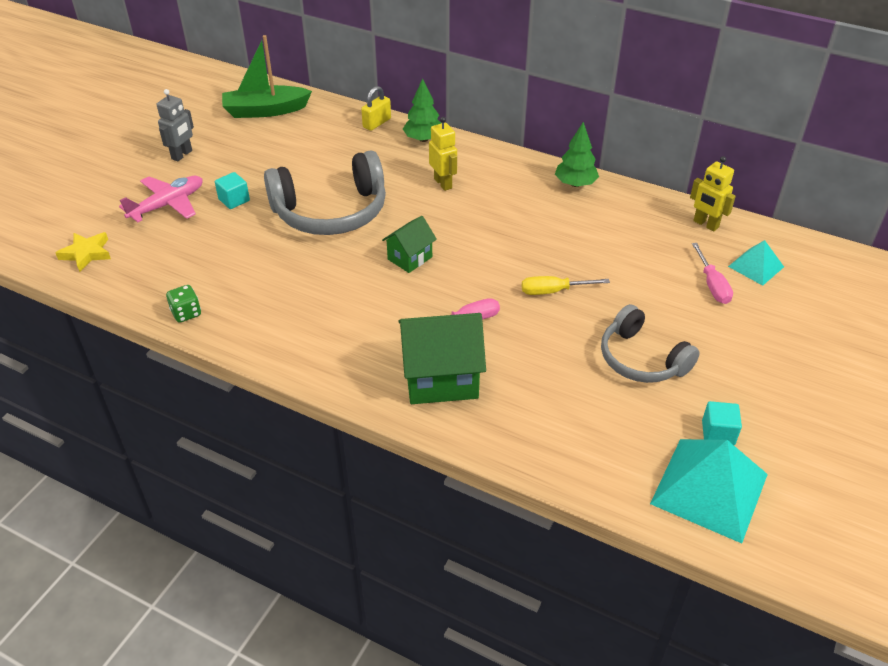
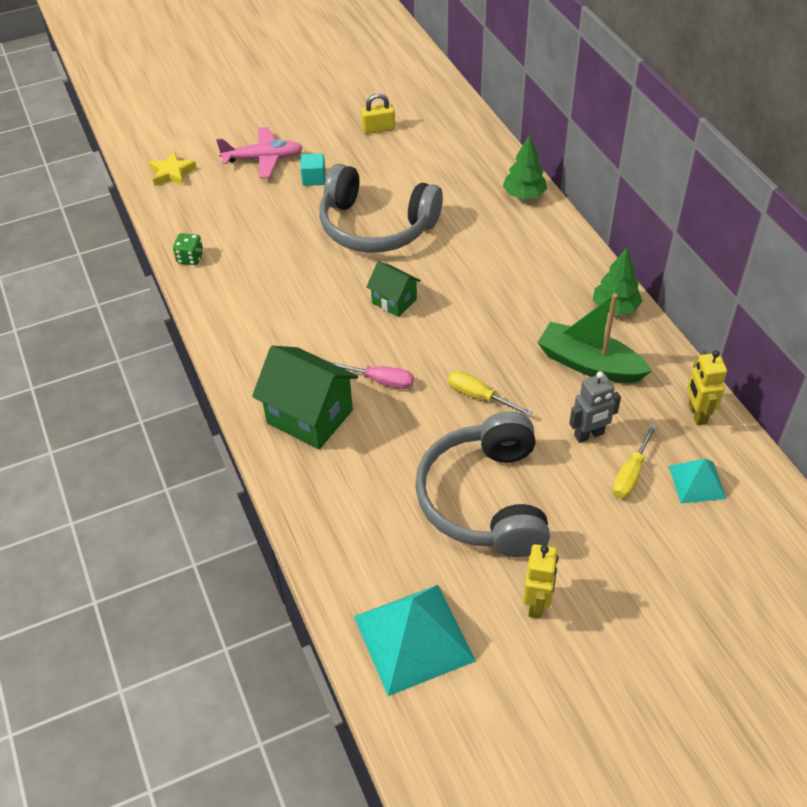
camera: 40 degrees right, 5 degrees up
(182, 155) = (315, 118): grey robot -> grey robot (589, 435)
(265, 110) = (419, 105): green boat -> green boat (589, 364)
(377, 123) = (500, 160): yellow padlock -> yellow padlock (378, 129)
(410, 258) = (394, 301): green house -> green house turned 45 degrees clockwise
(443, 183) = (495, 247): yellow robot -> yellow robot (537, 604)
(641, 359) = (485, 499): grey headphones -> grey headphones, size x1.55
(712, 285) = (631, 474): pink screwdriver -> yellow screwdriver
(718, 433) = (475, 601): turquoise cube -> none

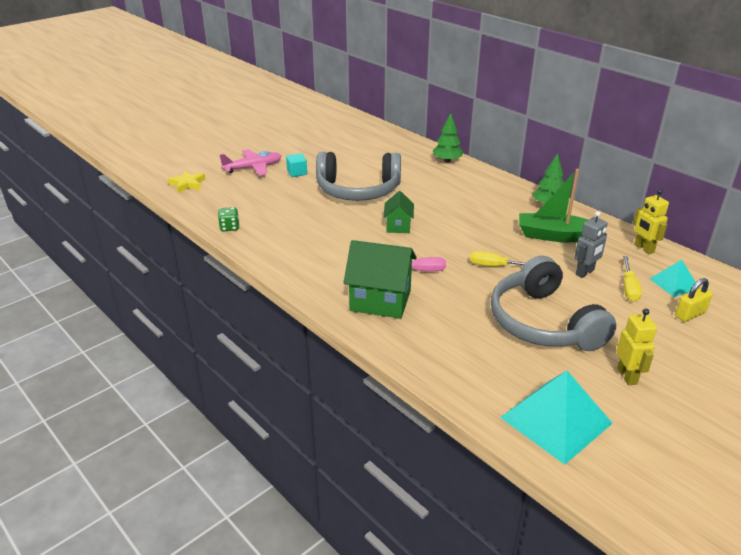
camera: 20 degrees left, 15 degrees down
(378, 129) = (326, 143): yellow padlock -> yellow padlock (690, 314)
(394, 301) = (398, 226): green house -> green house turned 75 degrees clockwise

